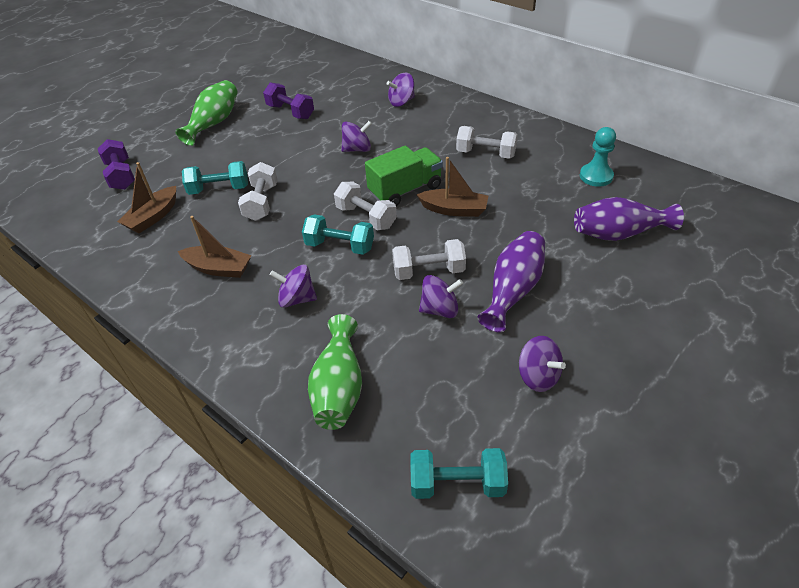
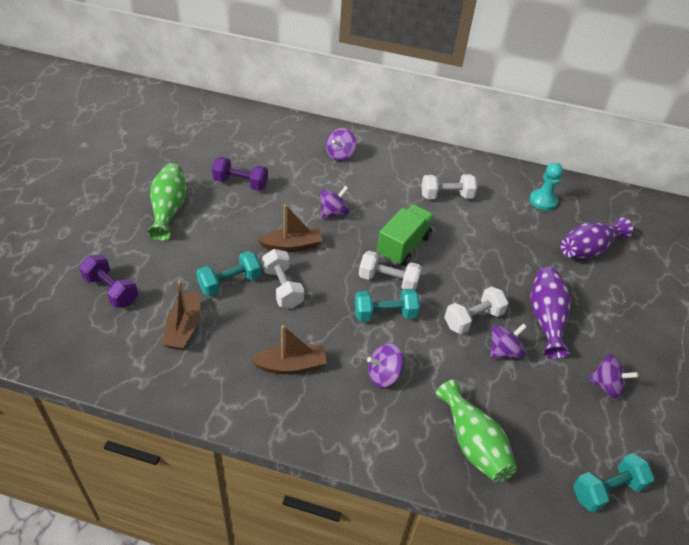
camera: 30 degrees left, 0 degrees up
(454, 209) = (456, 256): brown boat -> brown boat (292, 245)

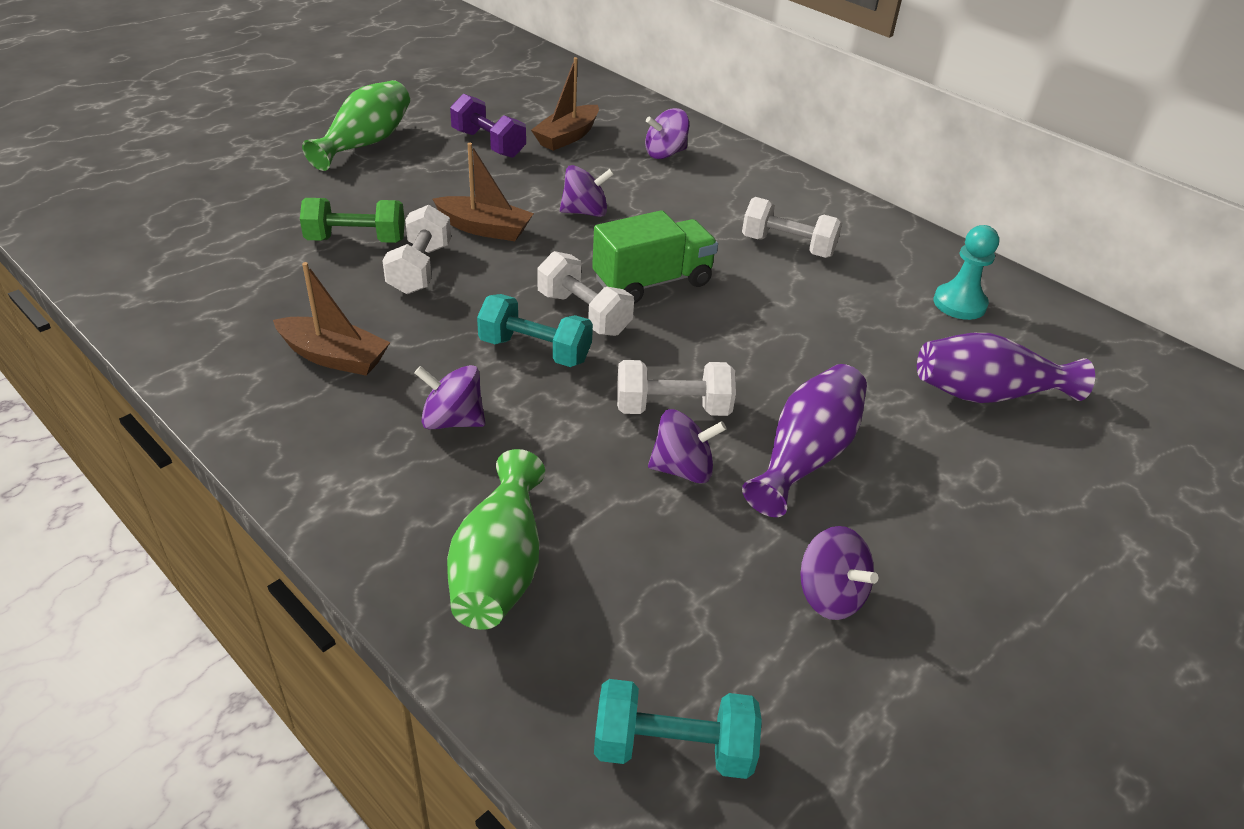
camera: 30 degrees right, 5 degrees down
(111, 290) = (204, 199): purple dumbbell -> none
(184, 329) = (243, 266): brown boat -> brown boat (567, 137)
(230, 283) = (356, 240): turquoise dumbbell -> green dumbbell

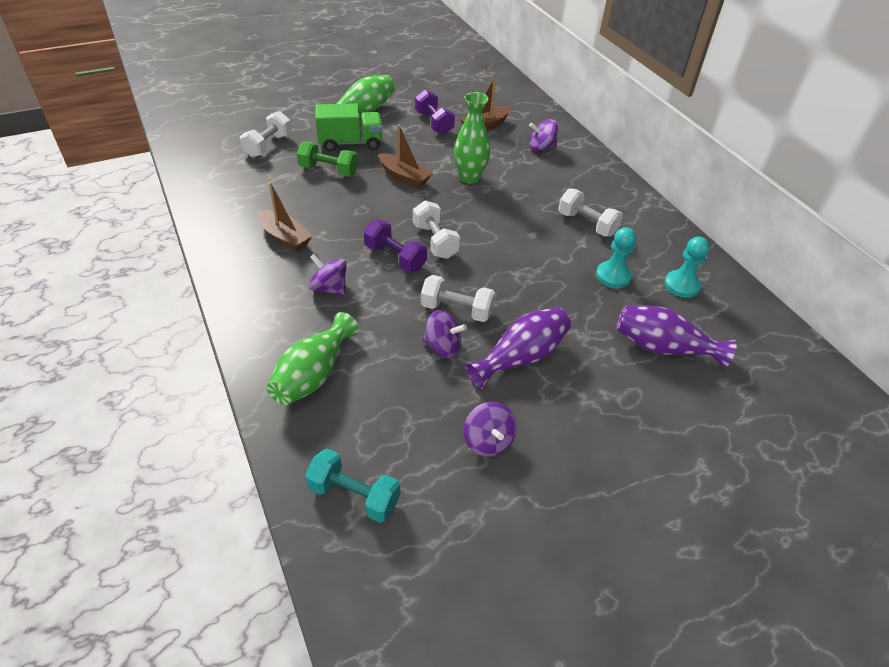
camera: 20 degrees right, 5 degrees up
(420, 269) = (355, 195): white dumbbell -> white dumbbell (268, 146)
(535, 350) = (395, 257): turquoise dumbbell -> purple dumbbell
(585, 212) = (469, 177): purple spinning top -> green vase
(652, 282) = (487, 230): green truck -> green truck (350, 143)
(864, 310) = (613, 276): none -> turquoise pawn

